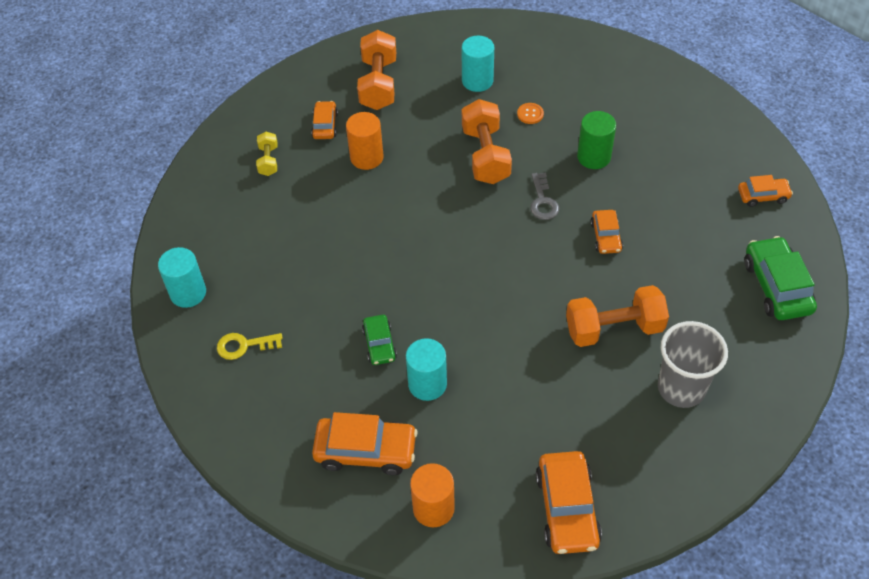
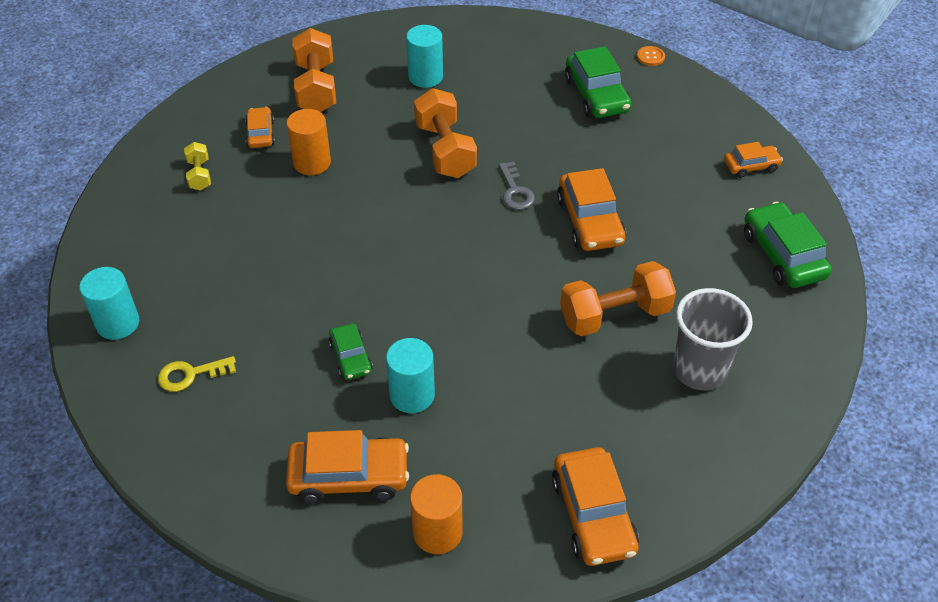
camera: 10 degrees left, 5 degrees down
(530, 114) = (488, 105): orange button -> orange button (650, 57)
(594, 157) = (564, 142): green cylinder -> none
(606, 236) = (590, 221): orange car -> orange car, size x1.73
(631, 112) = (596, 95): none -> green car

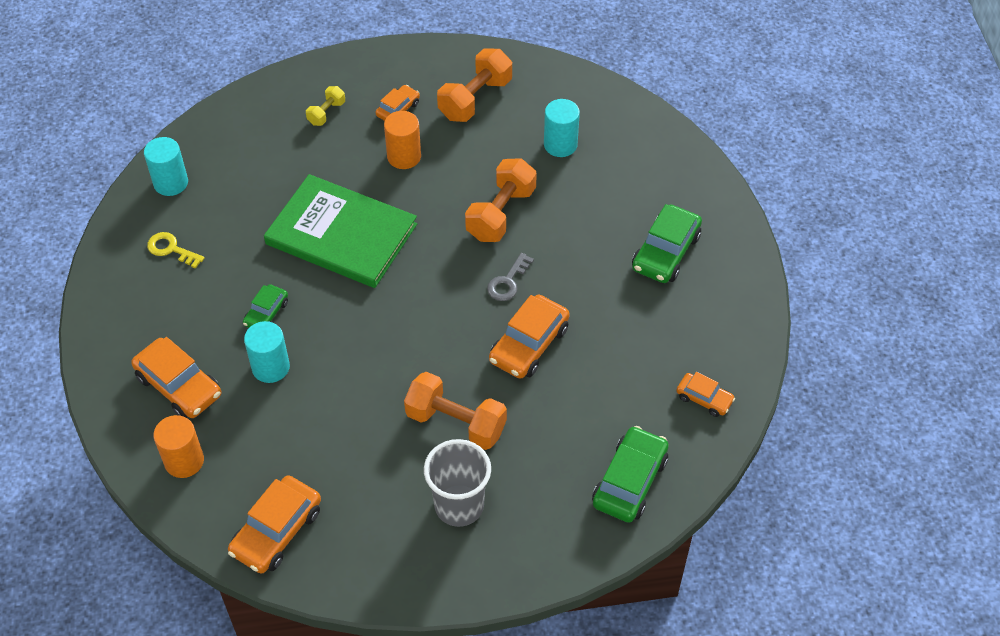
camera: 45 degrees right, 5 degrees up
(335, 252) = (341, 234): none -> green book
(650, 57) = (752, 252): orange button -> none

